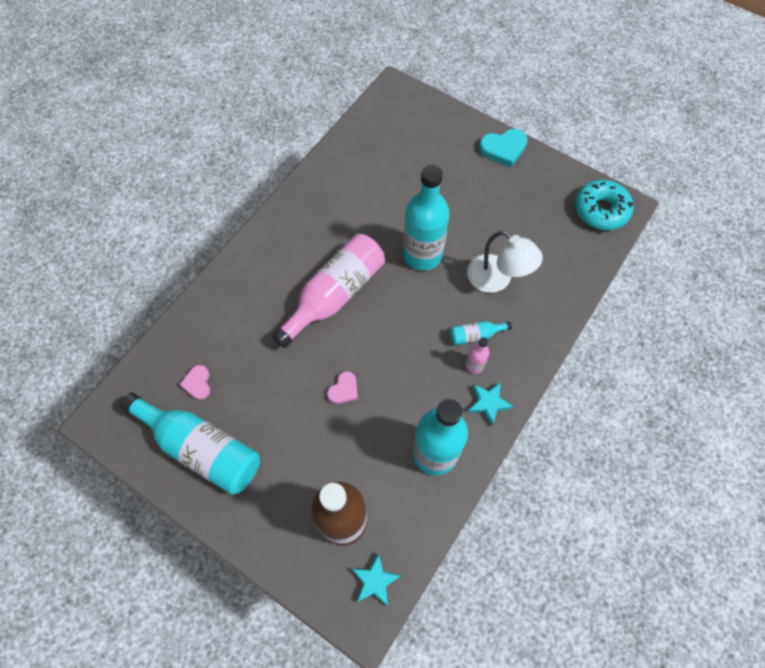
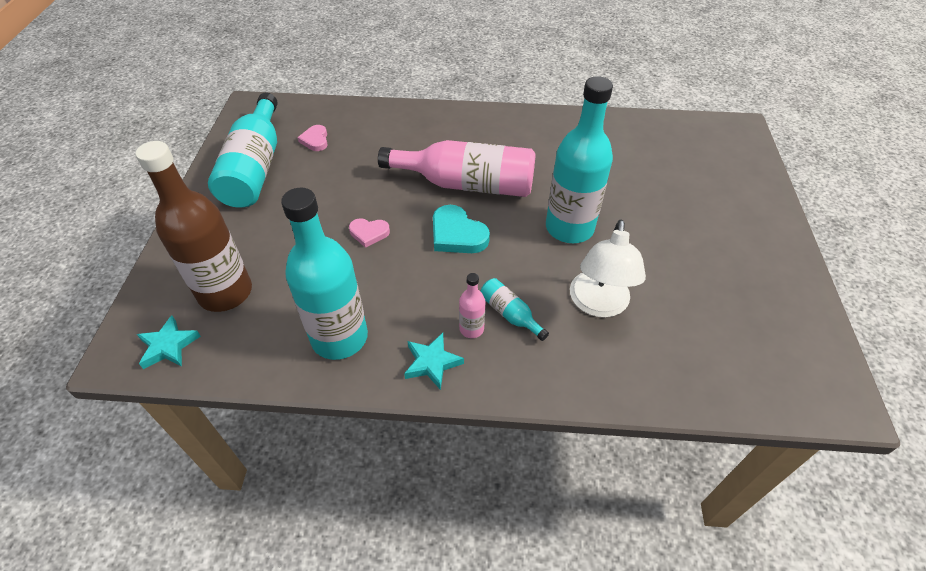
camera: 60 degrees right, 15 degrees down
(198, 383) = (315, 140): pink heart -> pink heart turned 60 degrees counterclockwise
(503, 149) = (774, 239): turquoise heart -> turquoise heart (457, 234)
(601, 210) = (804, 374): turquoise donut -> none

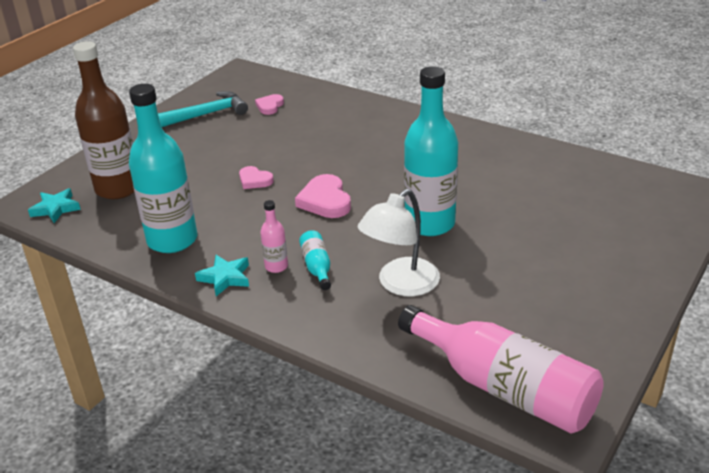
camera: 30 degrees right, 15 degrees down
(255, 167) = (207, 114): turquoise bottle -> turquoise hammer
(457, 234) = (325, 201): turquoise heart -> pink heart
(466, 184) = (367, 168): pink bottle -> pink bottle (503, 387)

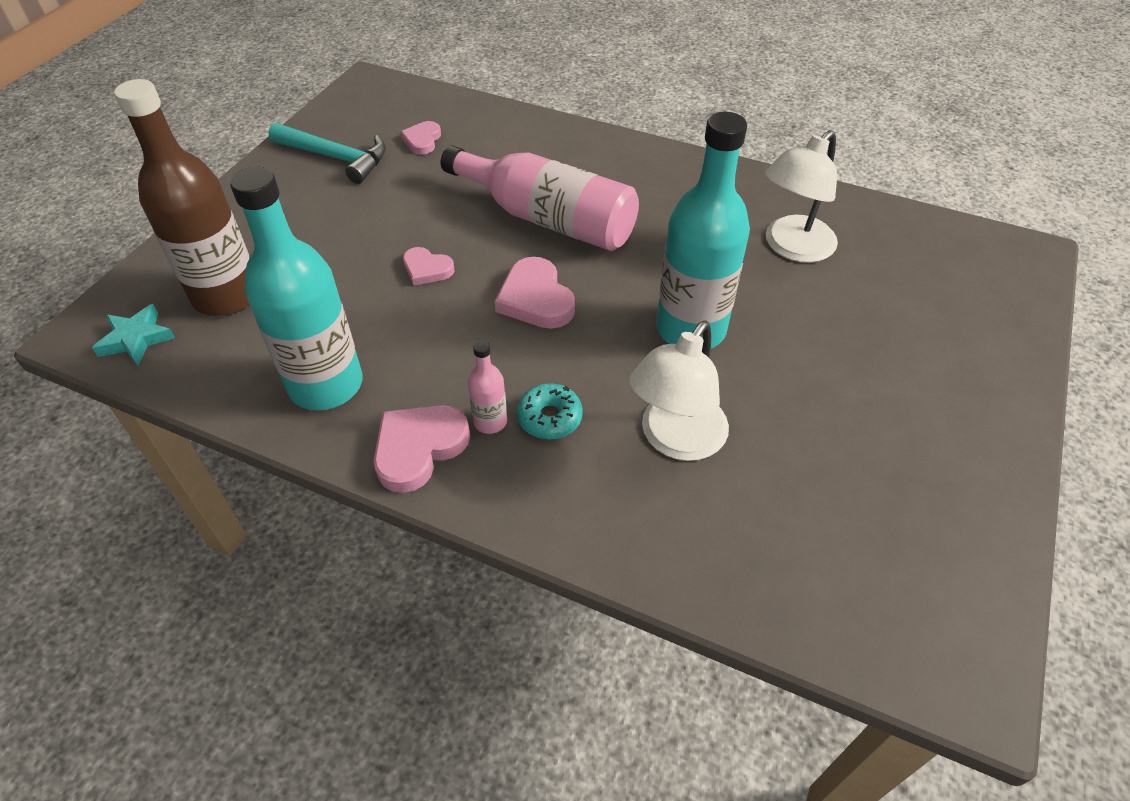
camera: 10 degrees left, 15 degrees up
(207, 114) = (335, 157): turquoise hammer -> turquoise hammer turned 60 degrees clockwise
(225, 278) = (419, 448): turquoise star -> pink heart
(317, 267) = (549, 418): turquoise bottle -> turquoise donut
(503, 387) = (865, 614): pink bottle -> pink bottle (547, 219)
(518, 180) = (792, 247): none -> white lamp

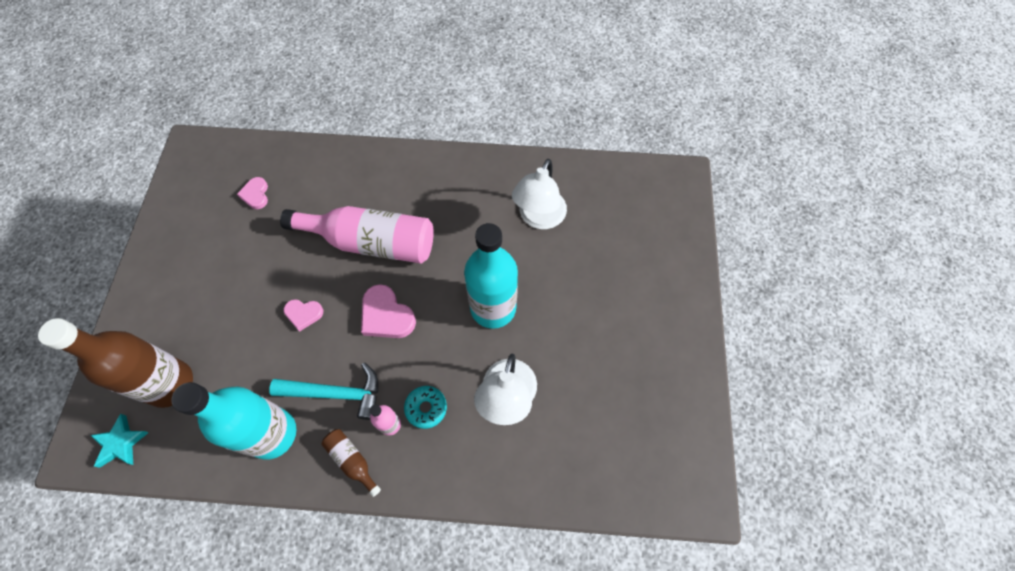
camera: 20 degrees left, 15 degrees up
(335, 157) = (196, 231): turquoise hammer -> turquoise hammer (336, 393)
(419, 448) = (352, 461): pink heart -> brown bottle

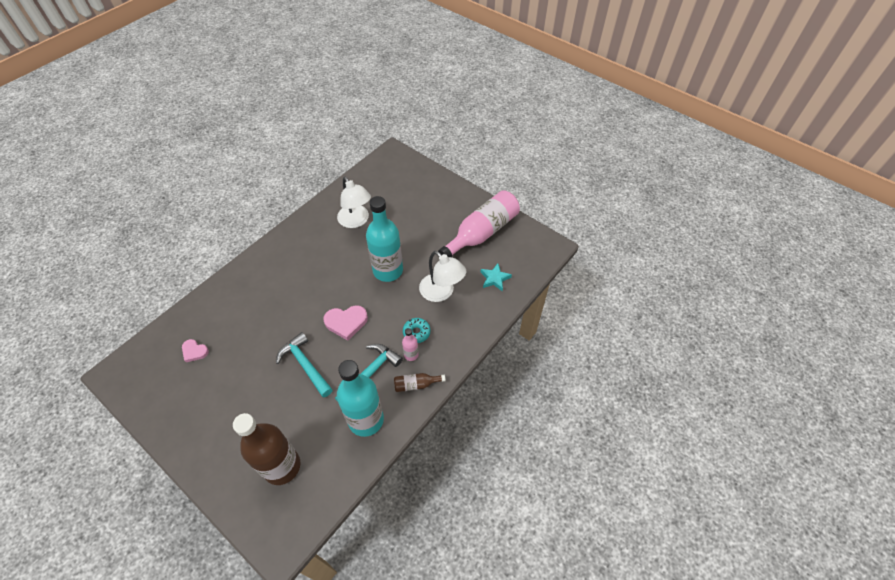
camera: 55 degrees left, 10 degrees down
(121, 443) = (296, 516): turquoise star -> turquoise star (494, 278)
(303, 314) = (305, 365): pink heart -> turquoise hammer
(371, 242) = (293, 305): pink bottle -> pink bottle (482, 233)

